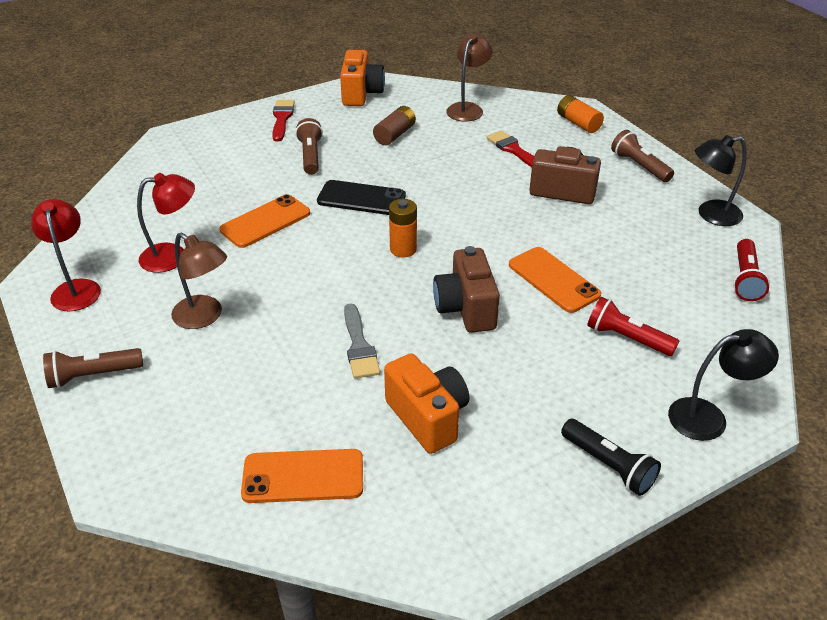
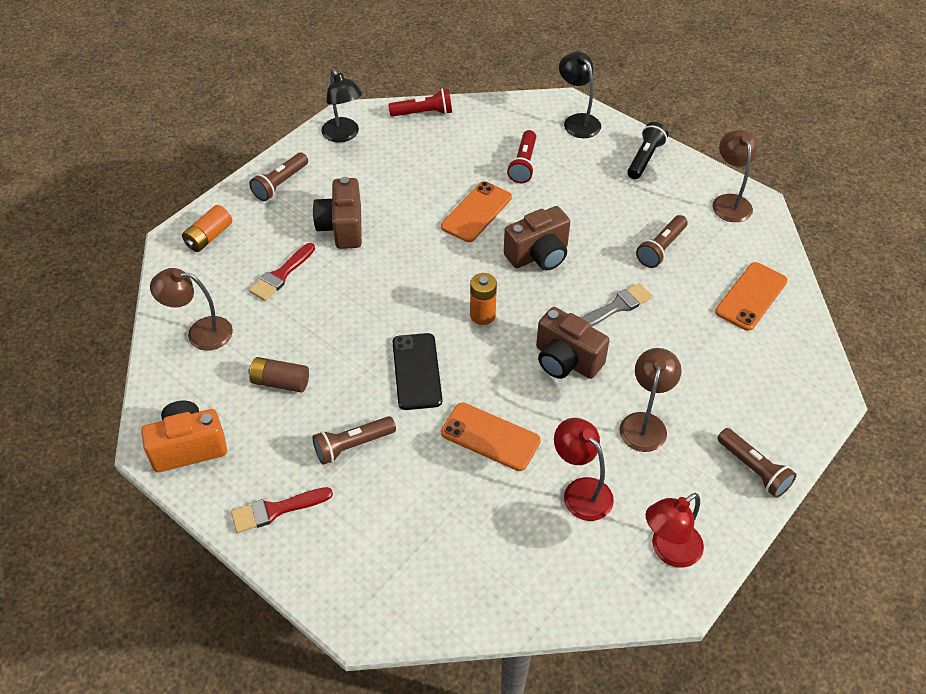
camera: 110 degrees left, 10 degrees up
(303, 476) = (751, 296): orange phone -> orange phone turned 60 degrees clockwise
(313, 288) = (566, 360): none -> brown camera
(428, 417) = (661, 248): orange camera -> brown flashlight
(484, 531) = (729, 202): none -> brown lamp

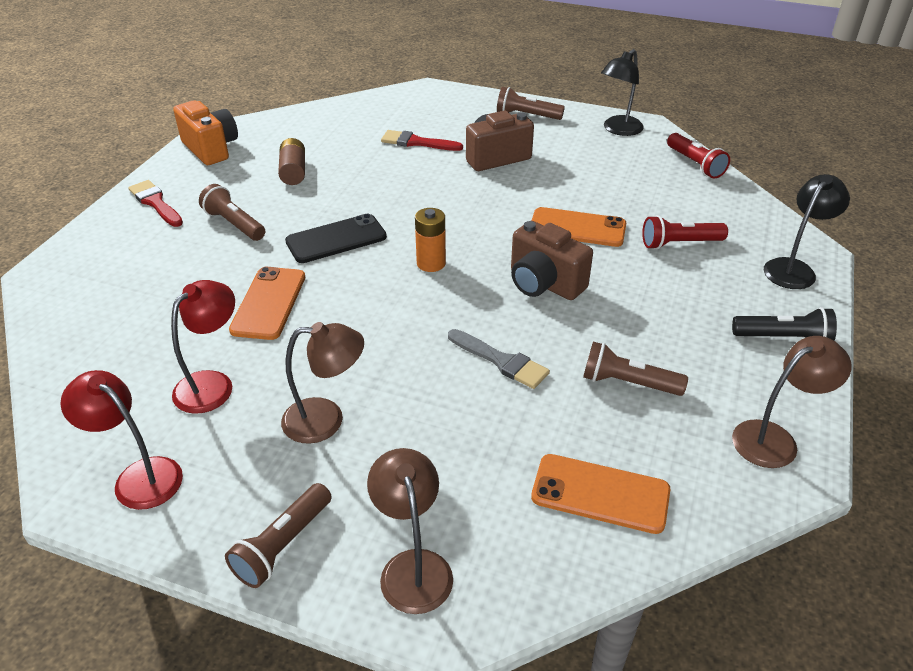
camera: 70 degrees right, 10 degrees down
(200, 333) = (331, 124): brown lamp -> brown lamp (413, 567)
(209, 237) = (439, 101): orange battery -> none
(566, 360) = (396, 336): brown camera -> none

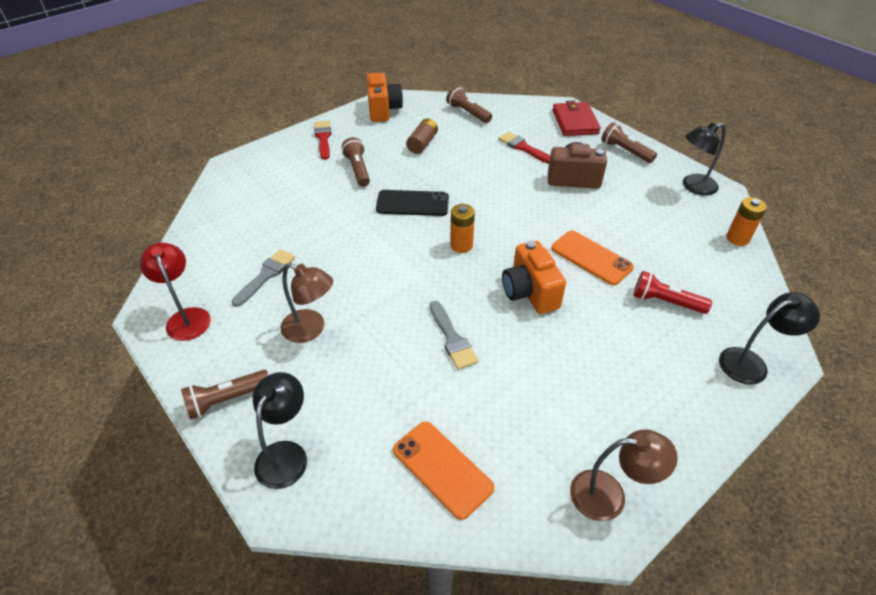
camera: 30 degrees right, 5 degrees up
(212, 384) = (266, 275): red lamp -> grey brush
(269, 303) = (337, 234): orange phone -> none
(413, 567) = (286, 454): brown lamp -> black lamp
(451, 101) = (575, 122): none -> red wallet
(544, 283) = (529, 292): brown camera -> orange camera
(628, 383) = (530, 396): brown flashlight -> brown flashlight (468, 113)
(695, 164) = (737, 238): red flashlight -> orange battery
(783, 338) = (688, 418): black flashlight -> none

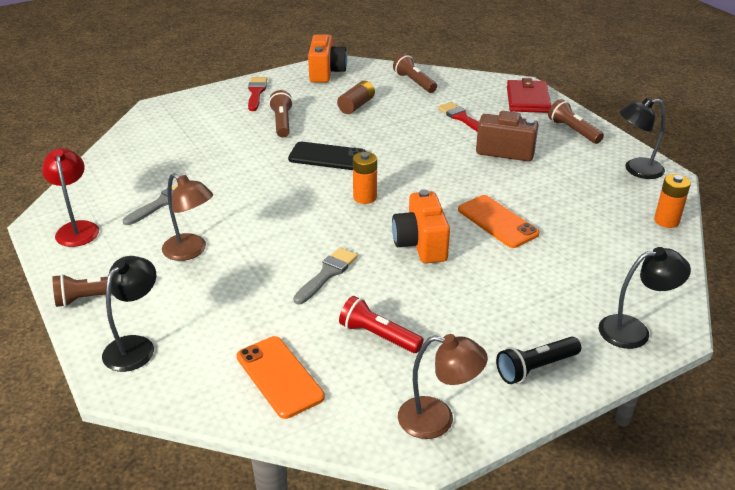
camera: 10 degrees right, 10 degrees down
(452, 338) = (327, 274): grey brush -> grey brush turned 135 degrees counterclockwise
(665, 302) = (562, 268): red flashlight -> red flashlight (378, 336)
(679, 419) = (536, 368): none -> black flashlight

